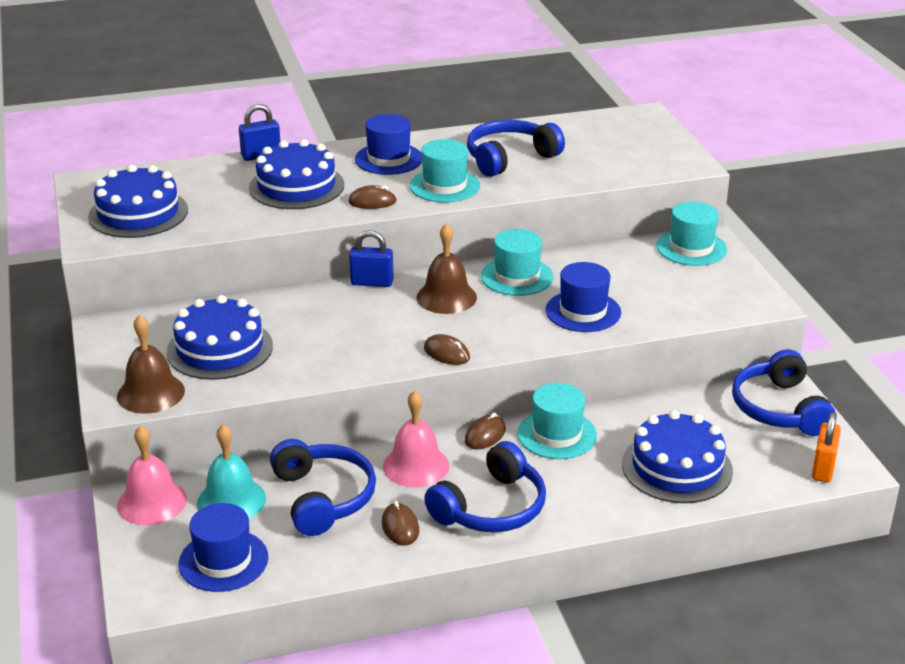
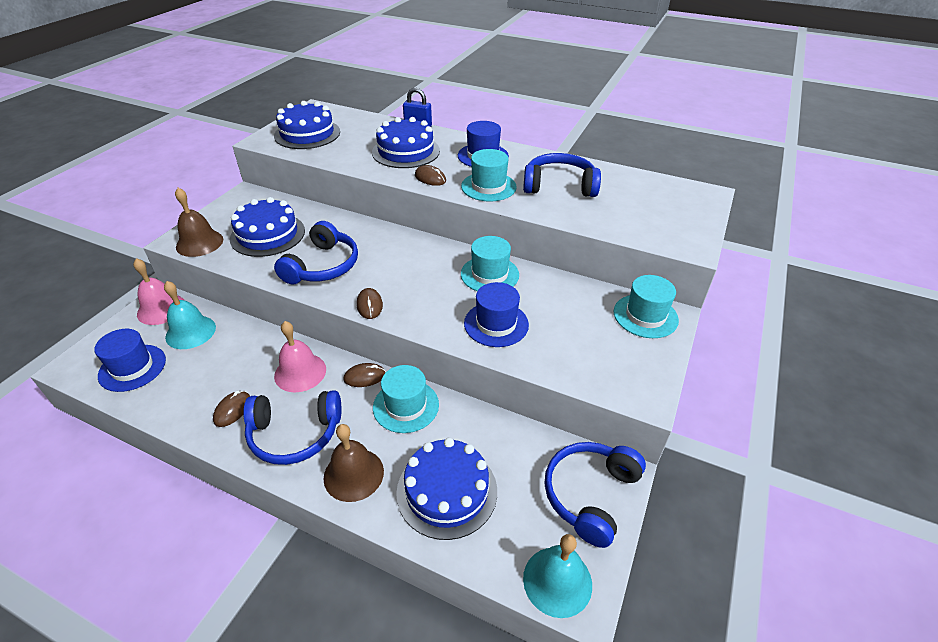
camera: 40 degrees right, 10 degrees up
(323, 497) = (229, 361): blue headphones -> blue headphones (323, 266)
(372, 282) = (401, 234): blue padlock -> none
(446, 297) = (427, 266): brown bell -> brown bell (353, 474)
(823, 468) = (557, 581): orange padlock -> turquoise bell

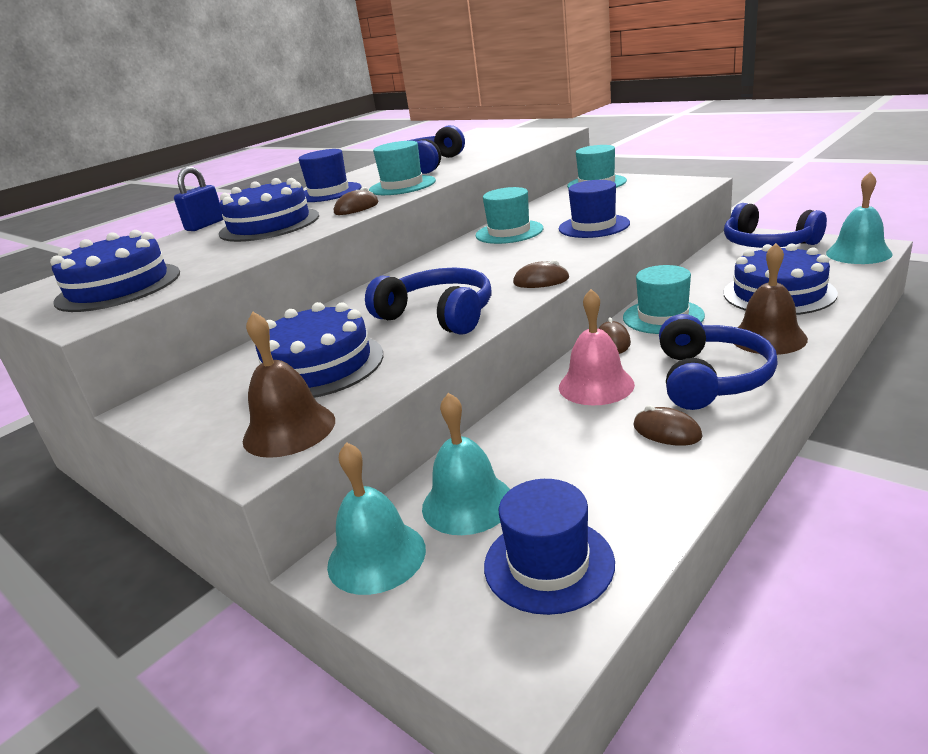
camera: 70 degrees left, 15 degrees down
(161, 309) = (376, 556): pink bell -> turquoise bell

